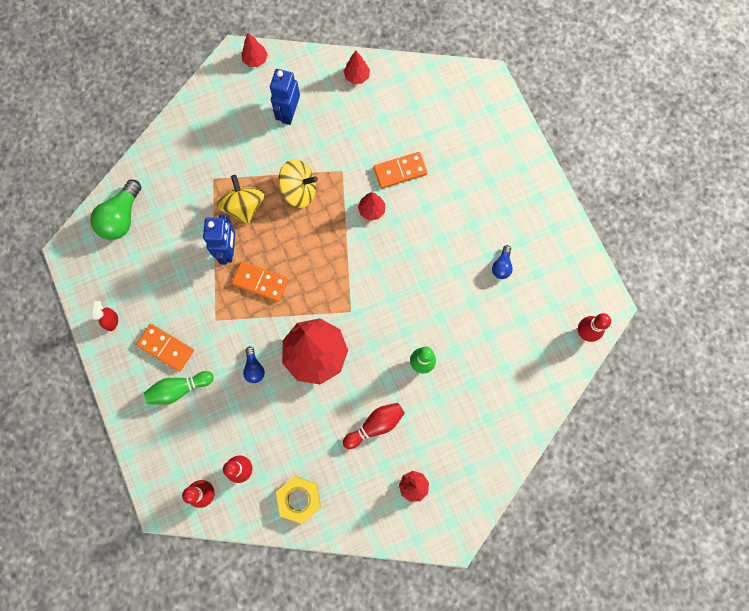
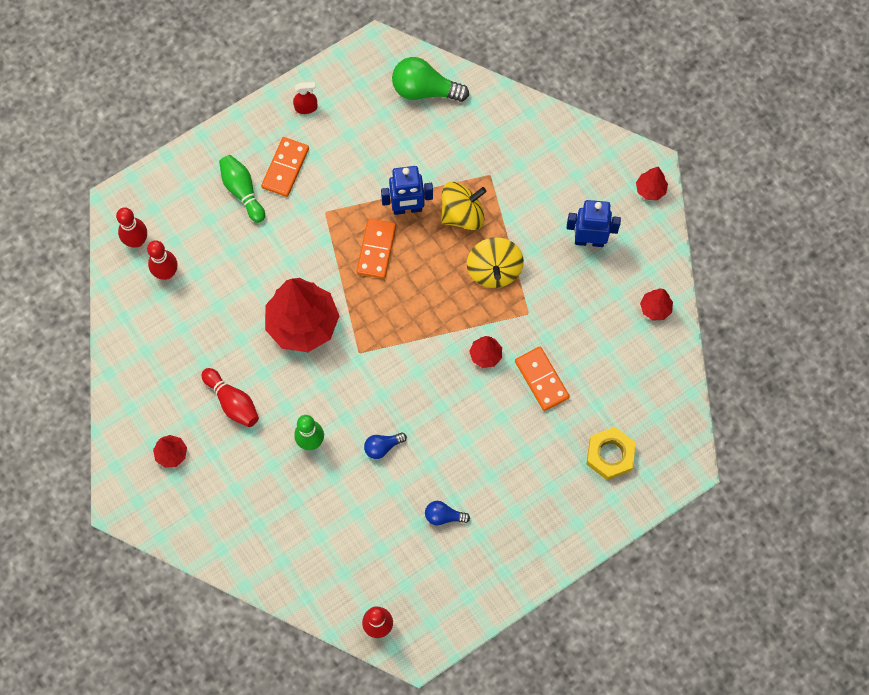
camera: 80 degrees right, 5 degrees down
(254, 368) = (277, 262): blue light bulb -> blue light bulb (382, 447)
(299, 499) = (142, 336): yellow nut -> yellow nut (610, 455)

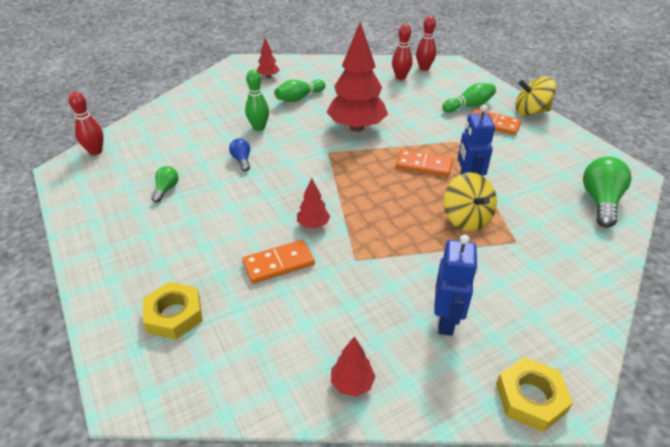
camera: 95 degrees right, 30 degrees down
(232, 402) = (299, 98): red bowling pin -> green bowling pin
(306, 107) = (553, 135): red spray bottle -> none
(443, 516) = (166, 189): blue light bulb -> green light bulb
(494, 270) = (405, 237): yellow spinning top -> yellow spinning top (530, 112)
(650, 190) = (530, 398): red tree -> yellow nut

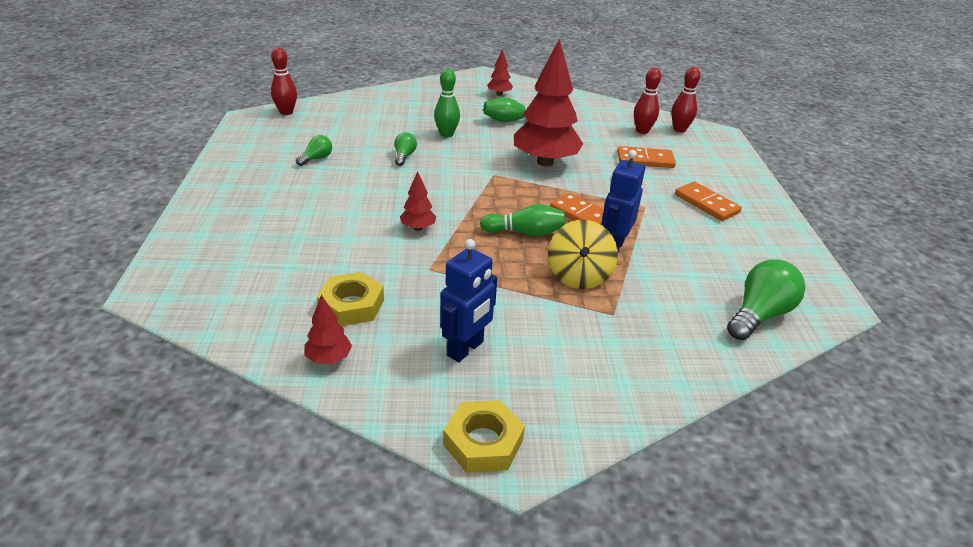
camera: 25 degrees right, 5 degrees down
(174, 315) = (235, 251): yellow nut -> yellow nut (351, 305)
(242, 160) = (404, 156): blue light bulb -> green light bulb
(278, 264) = (356, 247): orange domino -> orange domino (645, 160)
(469, 106) = (695, 178): green bowling pin -> green bowling pin (525, 233)
(530, 112) = (768, 205): yellow spinning top -> none

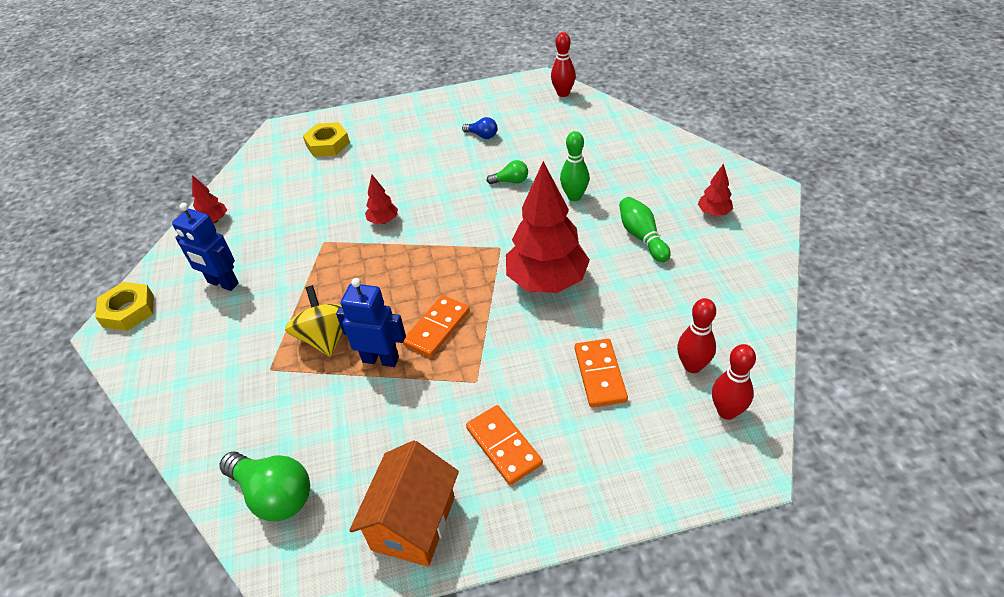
camera: 85 degrees right, 10 degrees up
(316, 158) = (482, 135): green light bulb -> blue light bulb
(351, 305) = (272, 214): yellow nut -> yellow nut (327, 144)
(525, 233) = (392, 289): green bowling pin -> none
(579, 276) = (326, 338): yellow spinning top -> yellow spinning top turned 75 degrees clockwise
(706, 204) = (503, 446): orange domino -> orange domino turned 75 degrees counterclockwise
(774, 248) = (413, 523): none -> orange house

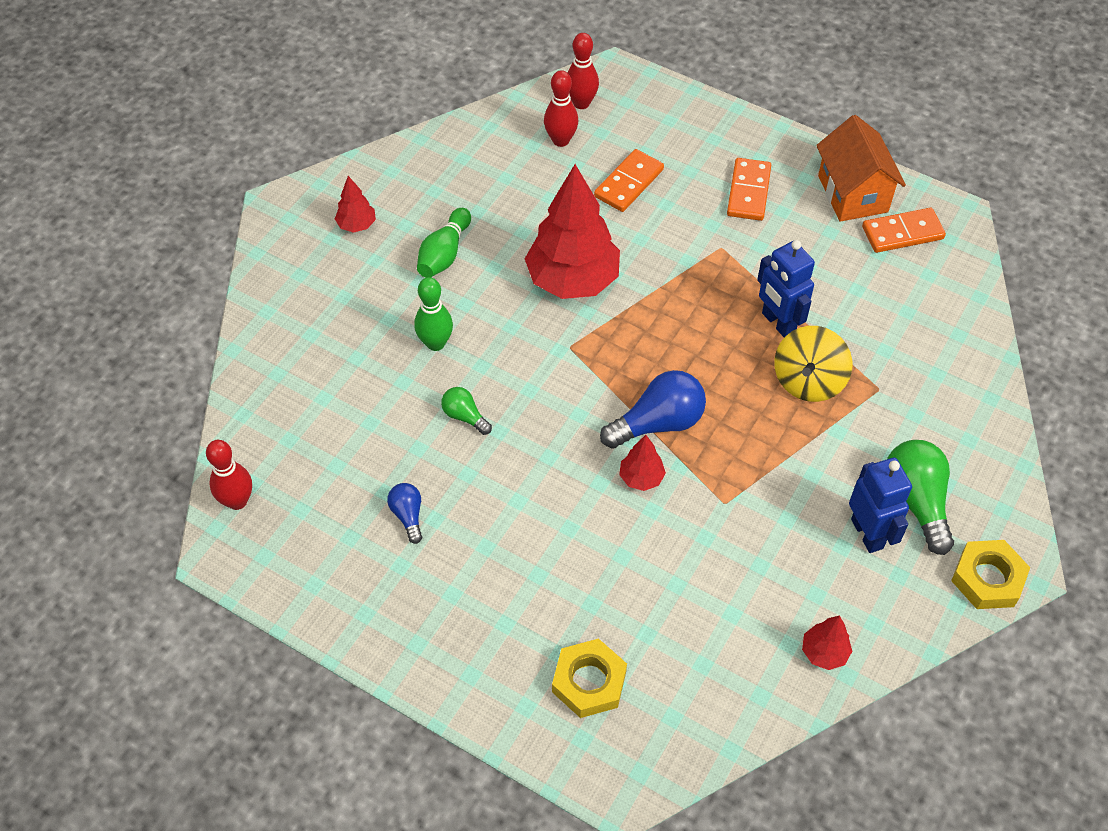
camera: 140 degrees left, 10 degrees up
(274, 495) = (938, 280): green light bulb -> green light bulb (916, 501)
(401, 249) = (658, 423): none -> blue light bulb
(413, 523) = (853, 194): orange house -> orange house turned 75 degrees counterclockwise
(437, 328) = (707, 313): orange domino -> orange domino (902, 233)

